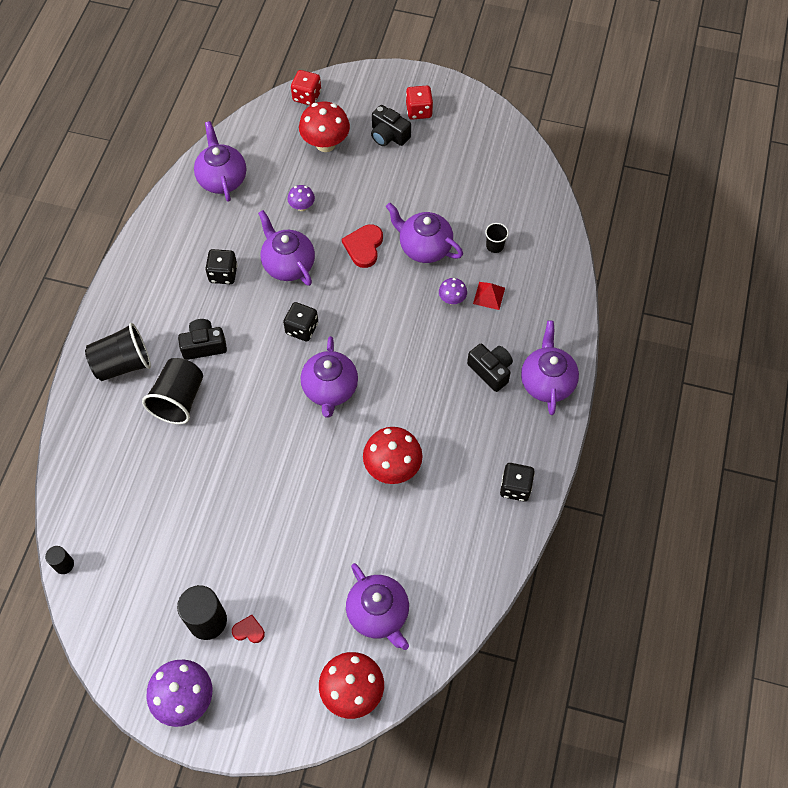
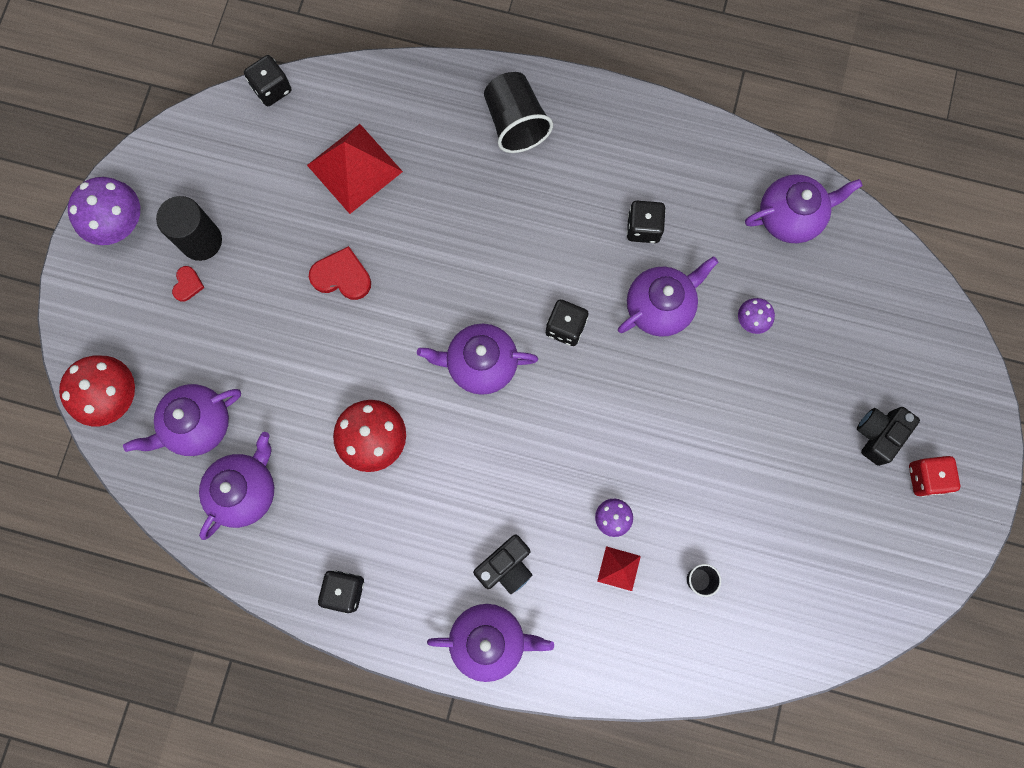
camera: 90 degrees right, 15 degrees up
(64, 564) = (272, 89): black cylinder -> black dice
(150, 490) = (354, 168): none -> red pyramid
(179, 399) = (468, 189): black cup -> none
(204, 345) = (541, 212): black camera -> none
(307, 96) = (939, 320): red dice -> none
(325, 144) = (857, 348): red mushroom -> none
(364, 247) = (690, 402): red heart -> red heart (342, 276)
(424, 247) = (692, 482): purple teapot -> purple teapot (245, 490)

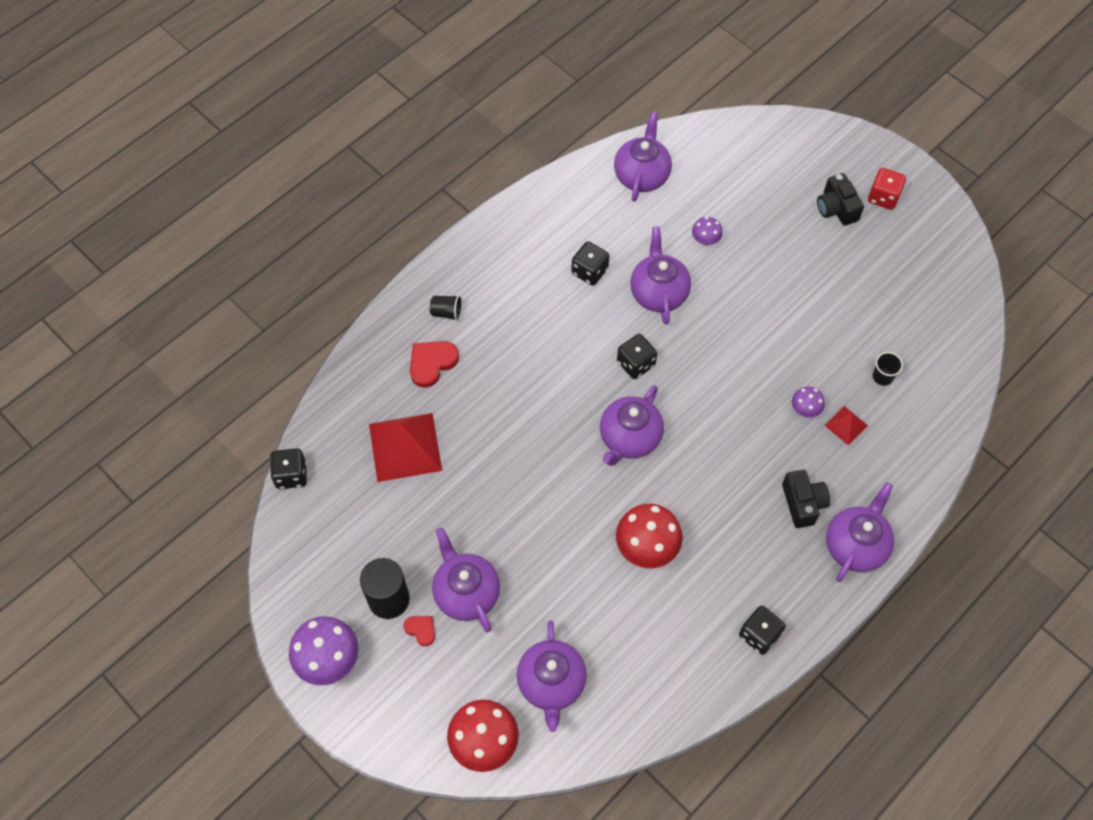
camera: 60 degrees left, 15 degrees down
(245, 490) = (631, 672): purple teapot -> purple teapot (466, 592)
(342, 276) = (492, 503): red heart -> red heart (432, 363)
(515, 123) = (447, 312): black cup -> black cup, size x0.50

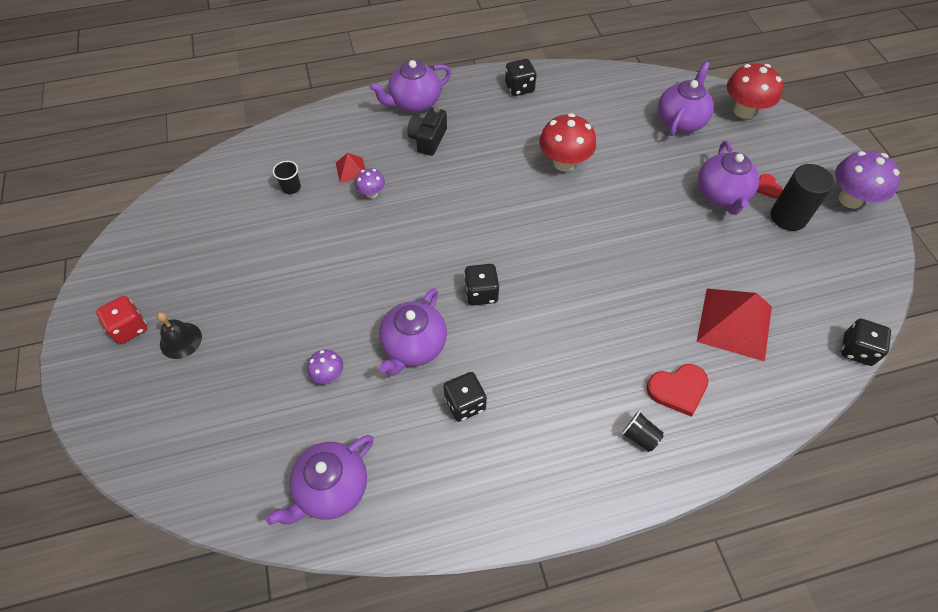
camera: 150 degrees left, 5 degrees down
(629, 438) = (527, 238): purple teapot -> none
(836, 208) = (180, 340): black camera -> black bell

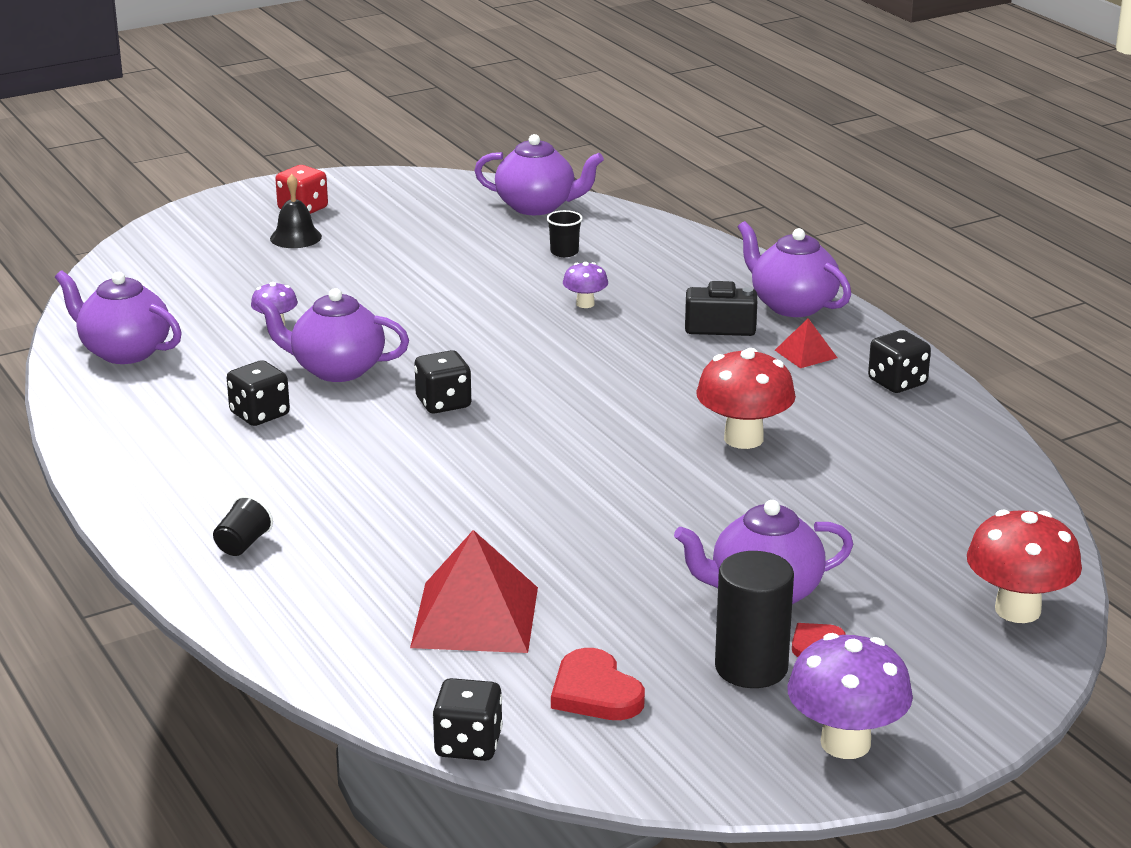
camera: 75 degrees right, 30 degrees down
(351, 170) = (621, 283): red pyramid -> red pyramid (805, 354)
(678, 389) = (330, 571): red heart -> red heart (595, 692)
(680, 121) = (933, 541): purple teapot -> purple teapot (537, 206)

